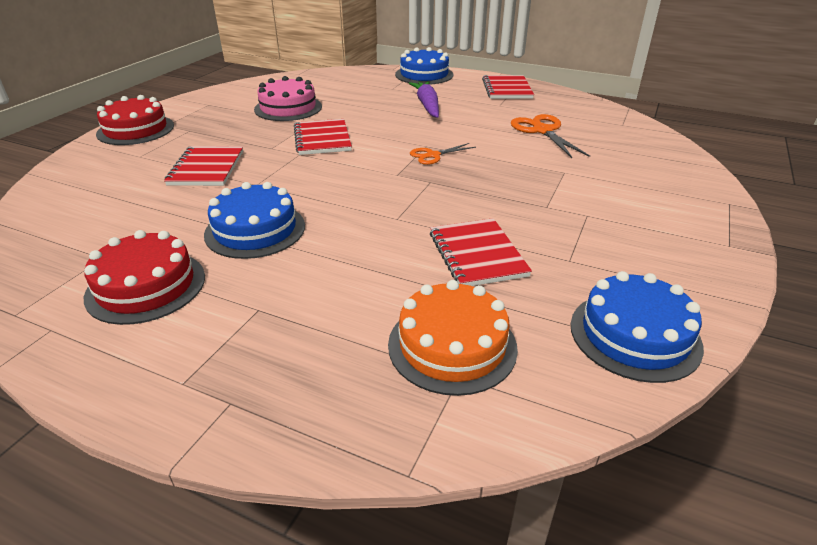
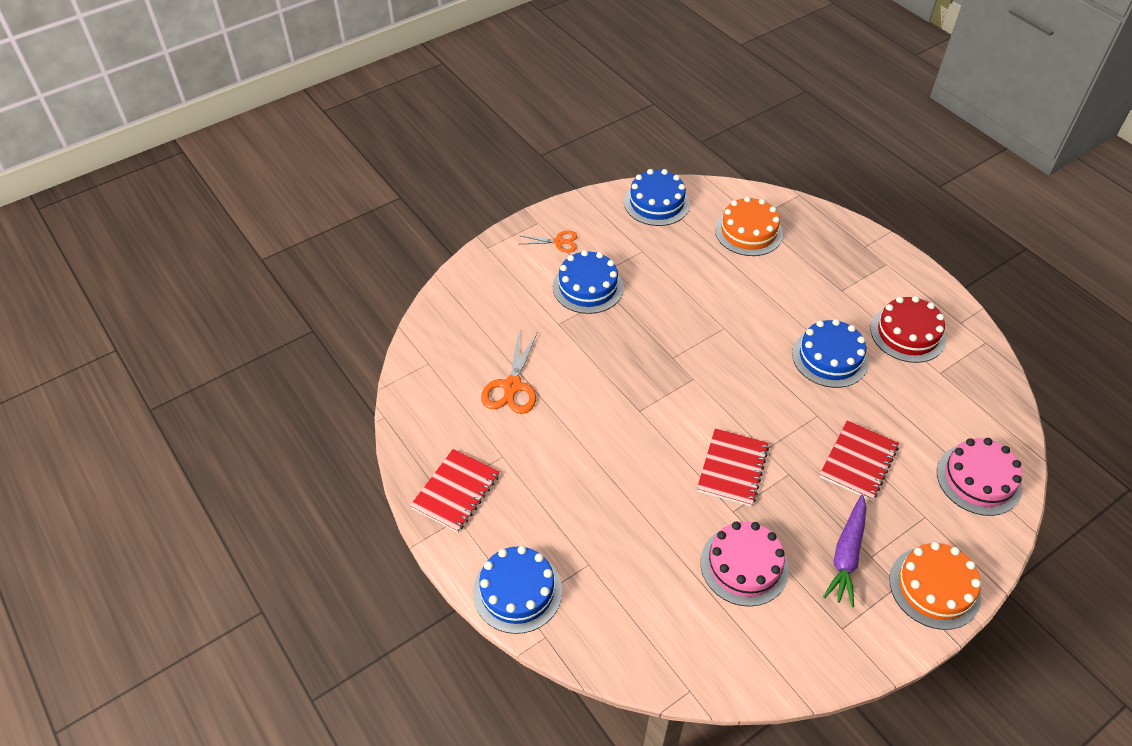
camera: 150 degrees left, 15 degrees up
(76, 187) = (978, 479): none -> pink cake
(136, 130) = (934, 587): red cake -> orange cake
(427, 105) = (580, 493): purple carrot -> purple carrot (846, 555)
(433, 155) = (644, 392): orange scissors -> orange scissors (558, 242)
(477, 254) = (693, 276): red notebook -> none
(579, 205) = (588, 287): none -> blue cake

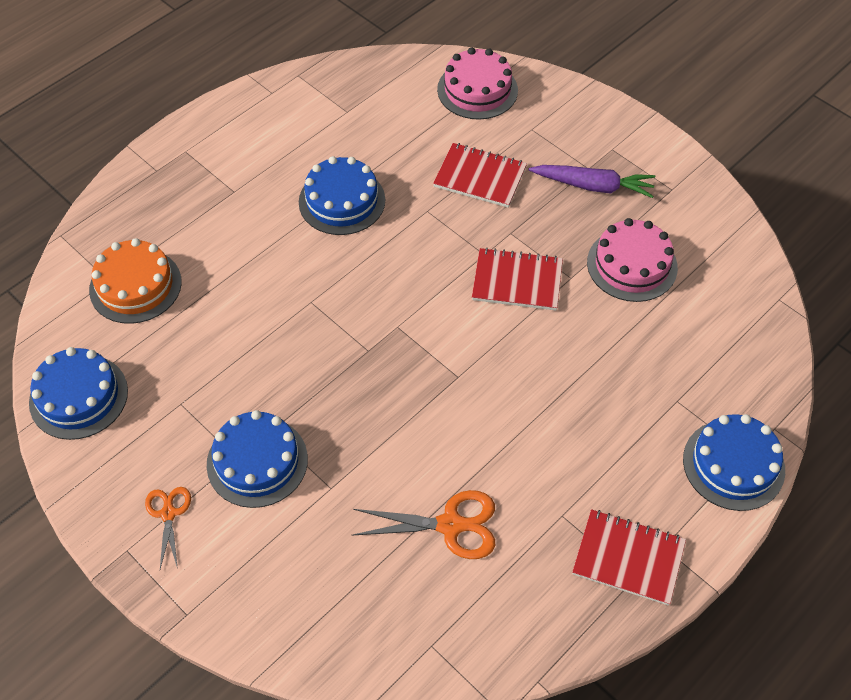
camera: 100 degrees left, 5 degrees up
(907, 333) = (295, 135): red cake -> none
(934, 587) = (606, 125): orange cake -> none

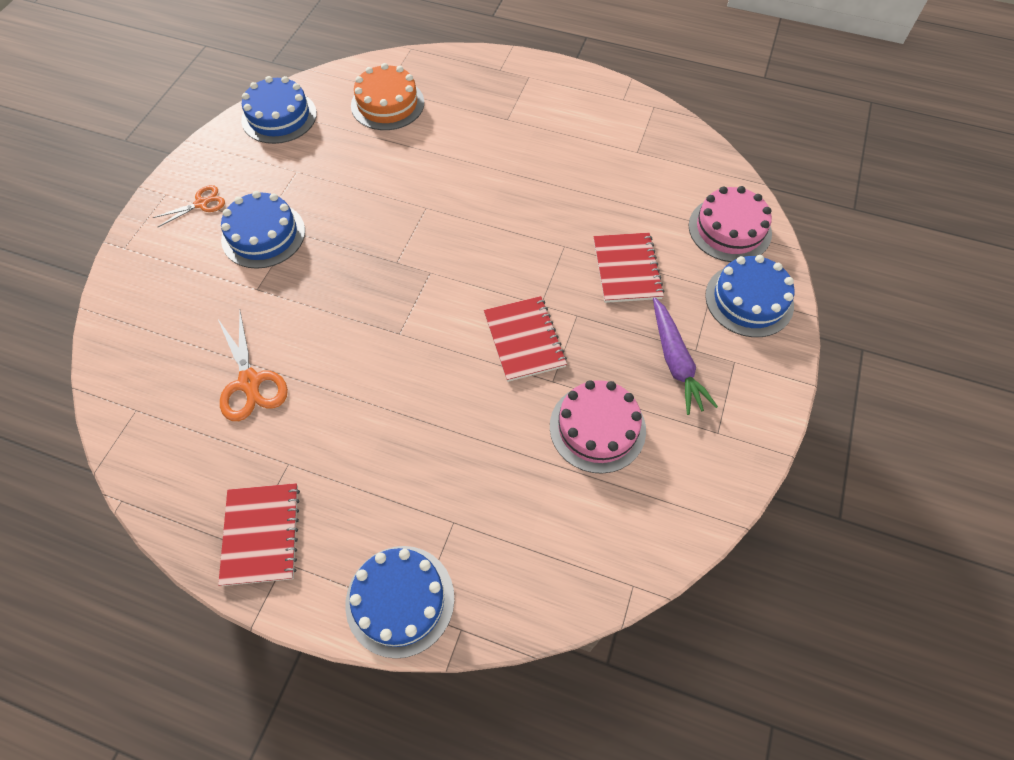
camera: 65 degrees right, 5 degrees up
(342, 201) = (539, 186): blue cake -> blue cake (749, 300)

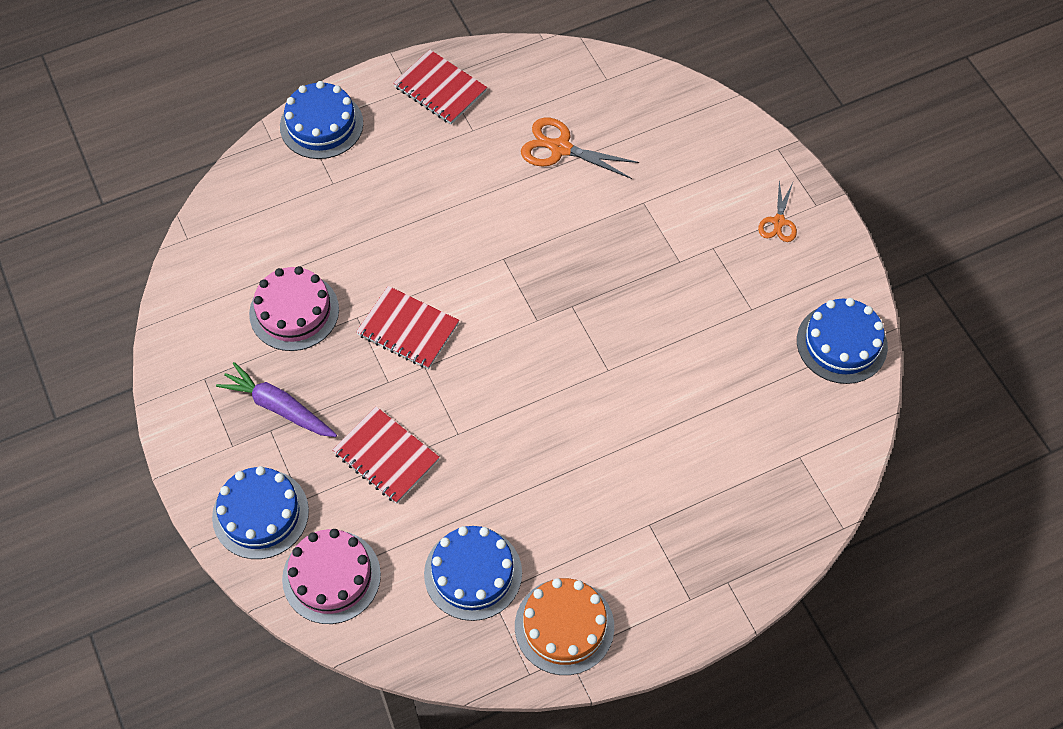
camera: 135 degrees right, 0 degrees up
(263, 235) = (697, 240): blue cake -> blue cake (473, 573)
(387, 104) = (773, 441): orange cake -> orange cake (564, 626)

